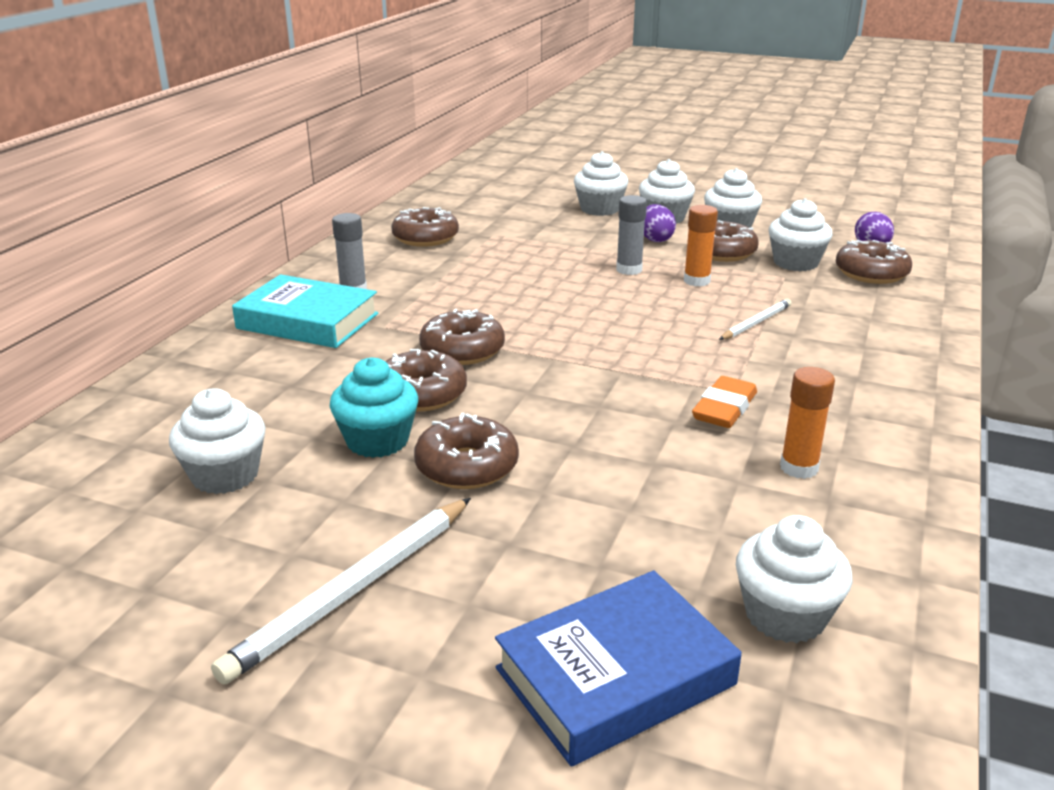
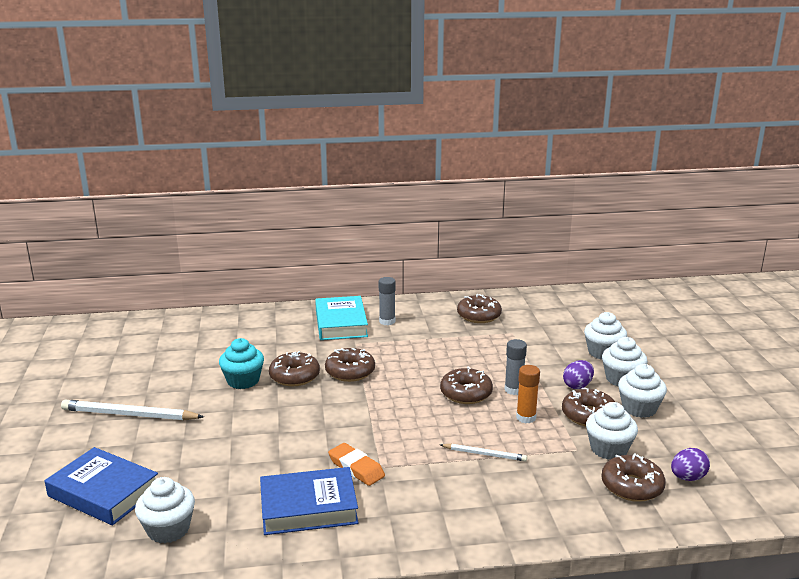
camera: 60 degrees right, 5 degrees down
(225, 475) = (191, 358): white cupcake -> none
(467, 466) = (237, 409): brown donut -> brown donut (466, 393)
(724, 408) = (356, 468): orange eraser -> orange eraser turned 45 degrees clockwise
(799, 468) = (308, 507): orange glue stick -> blue book

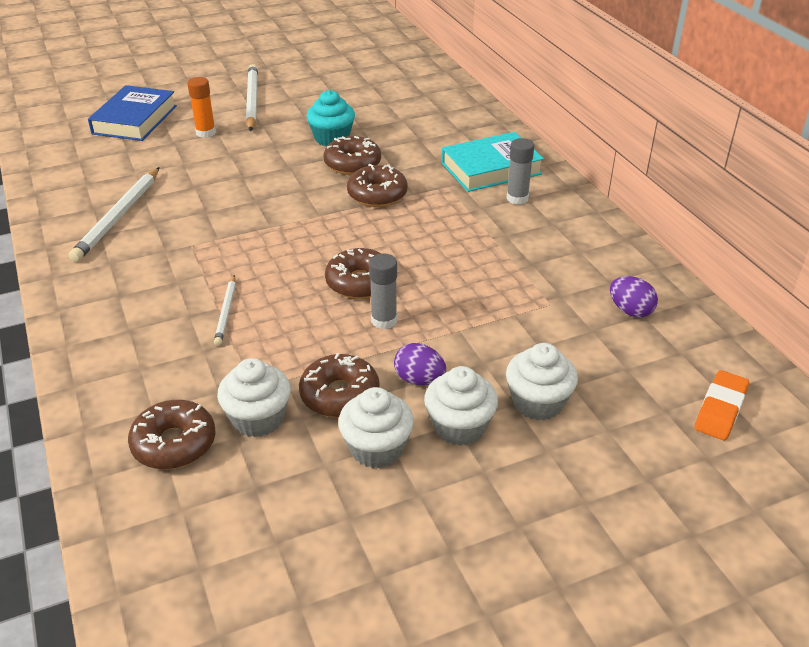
camera: 75 degrees right, 15 degrees up
(168, 529) = (86, 158): white cupcake -> none
(308, 507) = (118, 216): blue book -> white pencil
(356, 468) = (186, 231): orange eraser -> orange eraser (720, 409)
(479, 316) = (584, 268): brown donut -> none
(526, 417) = (317, 337): orange glue stick -> orange glue stick (206, 133)
(687, 478) = (201, 503): purple egg -> purple egg (630, 311)

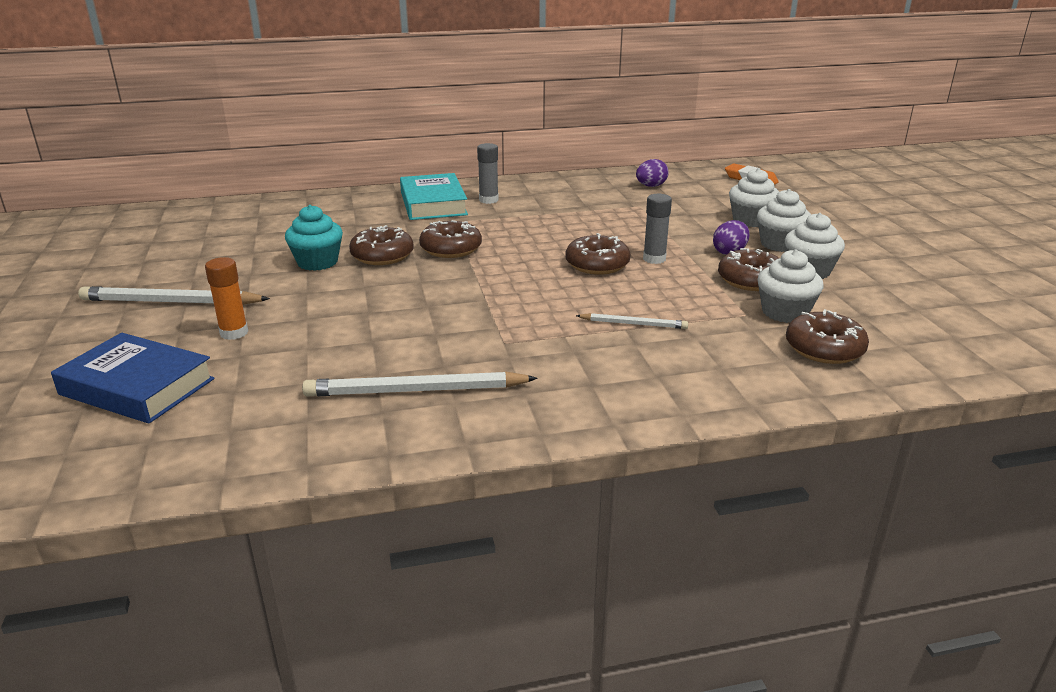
camera: 80 degrees left, 10 degrees down
(118, 216) = (416, 390): white pencil -> white pencil turned 150 degrees clockwise

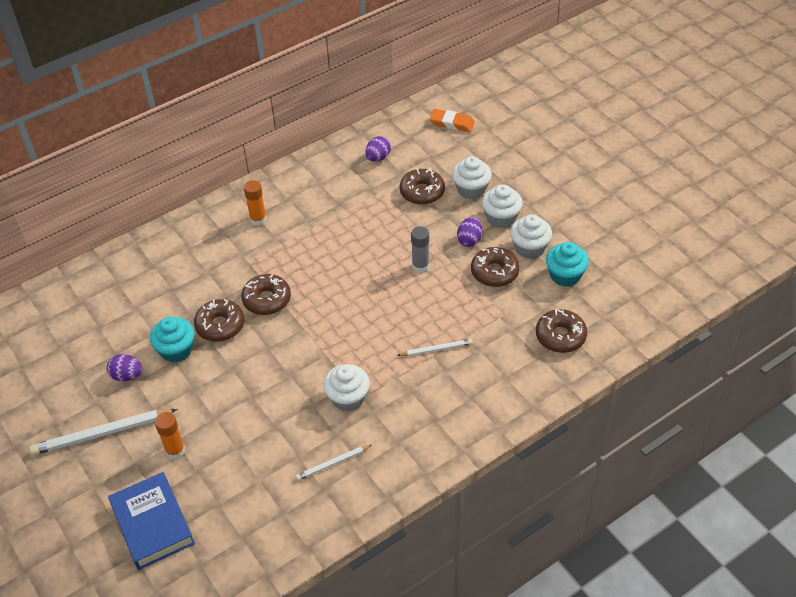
camera: 20 degrees left, 20 degrees up
(137, 387) = (152, 524): blue book -> blue book turned 60 degrees clockwise
(246, 268) = (127, 376): none -> purple egg
(416, 390) = (333, 463): white pencil -> white pencil, size x0.55
(433, 203) = (216, 239): turquoise book -> none
(488, 200) = (258, 219): grey glue stick -> orange glue stick
(597, 264) = (383, 286): brown donut -> brown donut (422, 192)
(784, 312) = (527, 304): white cupcake -> white cupcake (348, 398)
(852, 300) = (565, 275): none -> turquoise cupcake

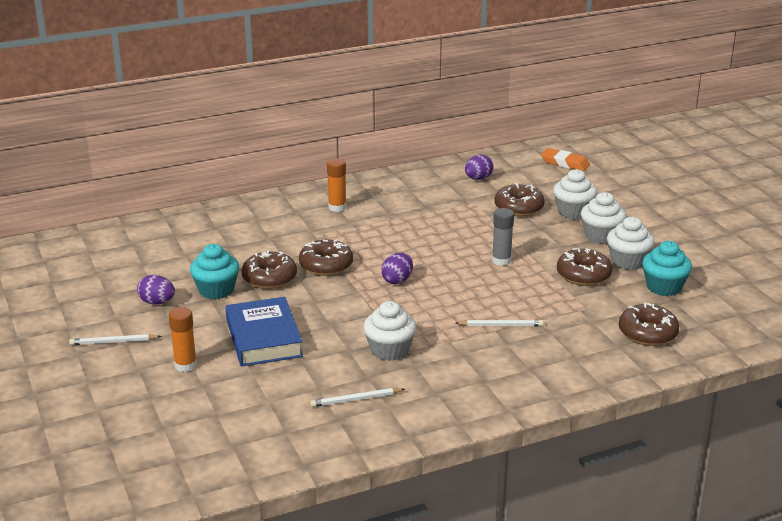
camera: 10 degrees right, 20 degrees down
(102, 433) = (114, 342): white pencil -> white pencil, size x0.55
(152, 524) = (138, 419): blue book -> blue book (263, 338)
(469, 240) = (561, 248): purple egg -> purple egg (397, 280)

